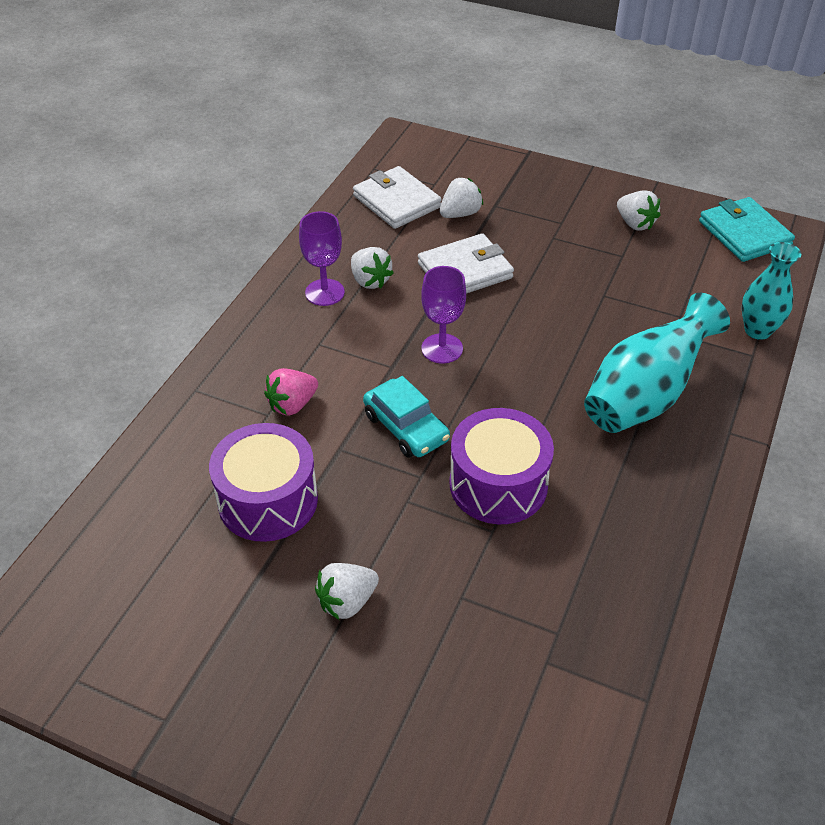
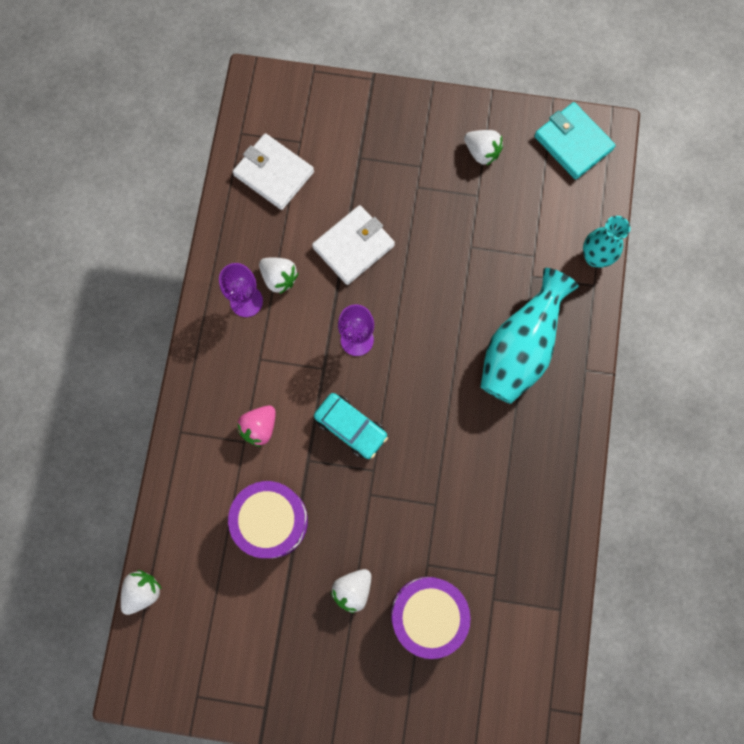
camera: 15 degrees left, 30 degrees up
(460, 214) = (332, 176): white strawberry -> white strawberry (143, 591)
(498, 484) = (430, 463): purple drum -> purple drum (428, 614)

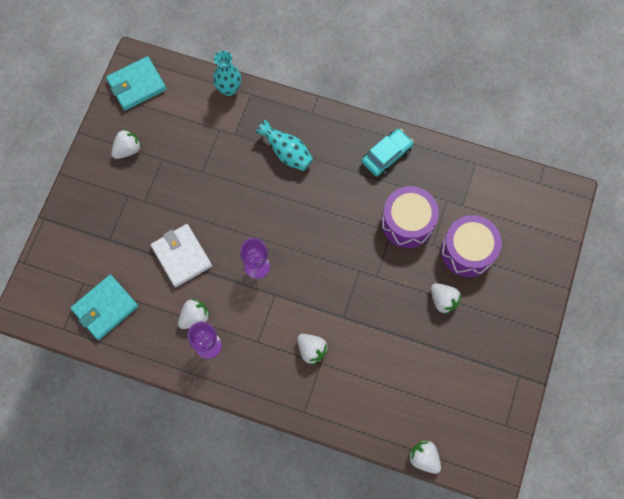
camera: 80 degrees left, 5 degrees down
(259, 427) = (312, 350): pink strawberry -> white strawberry
(271, 521) = (384, 351): purple drum -> purple drum (407, 222)
(274, 173) = (105, 308): white wallet -> turquoise wallet
(351, 427) = (323, 282): turquoise car -> turquoise car (386, 155)
(520, 349) = (287, 153): turquoise vase -> turquoise vase, size x0.62

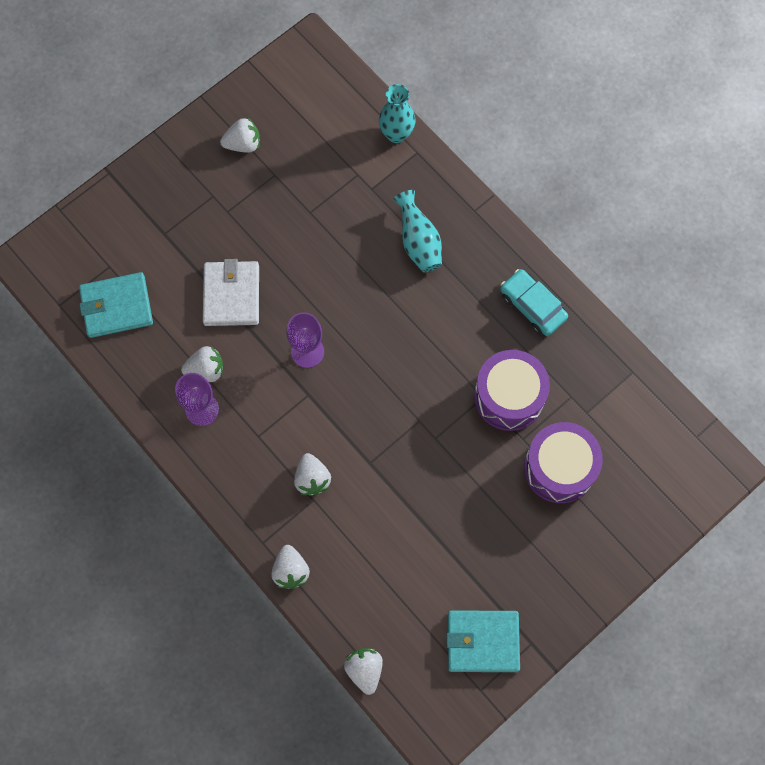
camera: 30 degrees right, 0 degrees up
(137, 85) = (296, 76): turquoise wallet -> turquoise wallet (483, 641)
(386, 155) = (532, 306): turquoise car -> turquoise car turned 120 degrees counterclockwise
(443, 300) = (496, 508): white strawberry -> white strawberry (291, 571)

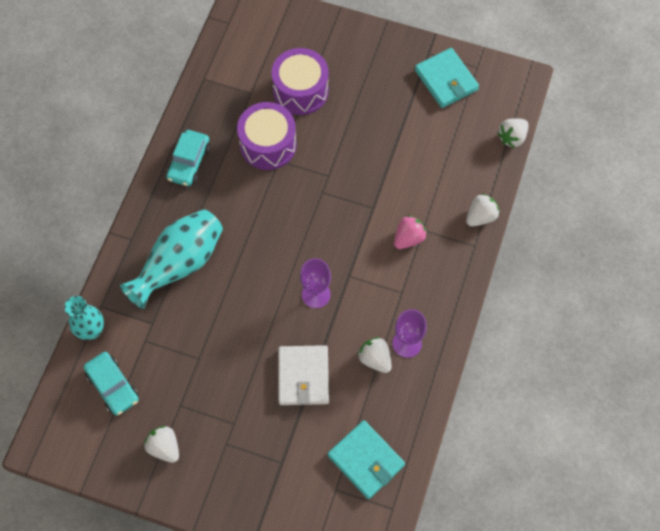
camera: 120 degrees left, 5 degrees down
(231, 295) = (303, 376): white wallet -> white wallet turned 60 degrees counterclockwise
(312, 479) = (408, 238): white strawberry -> pink strawberry
(329, 128) = (113, 386): none -> turquoise car
(418, 242) = (180, 264): turquoise vase -> turquoise vase, size x1.60

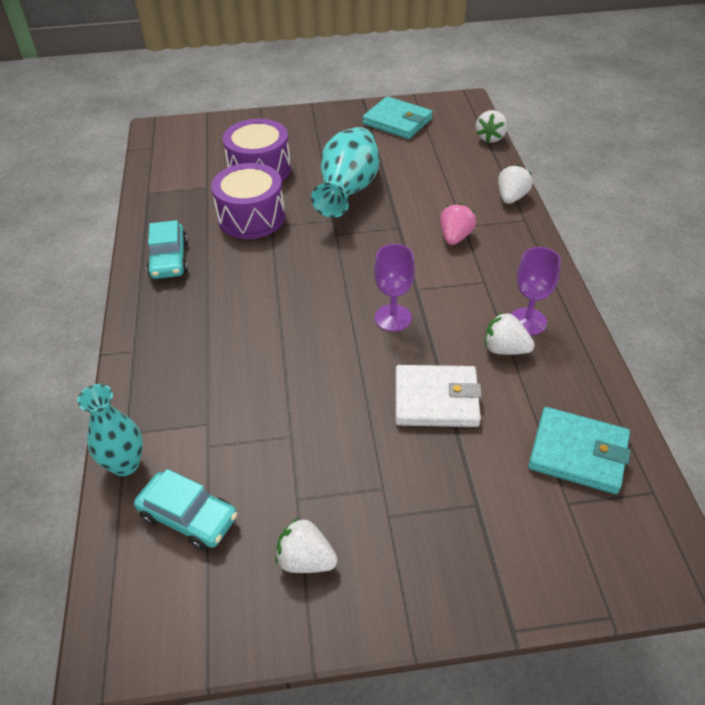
camera: 25 degrees left, 20 degrees down
(180, 264) = (210, 351): turquoise vase -> turquoise vase (348, 192)
(303, 376) = (436, 399): white wallet -> white wallet turned 60 degrees counterclockwise

